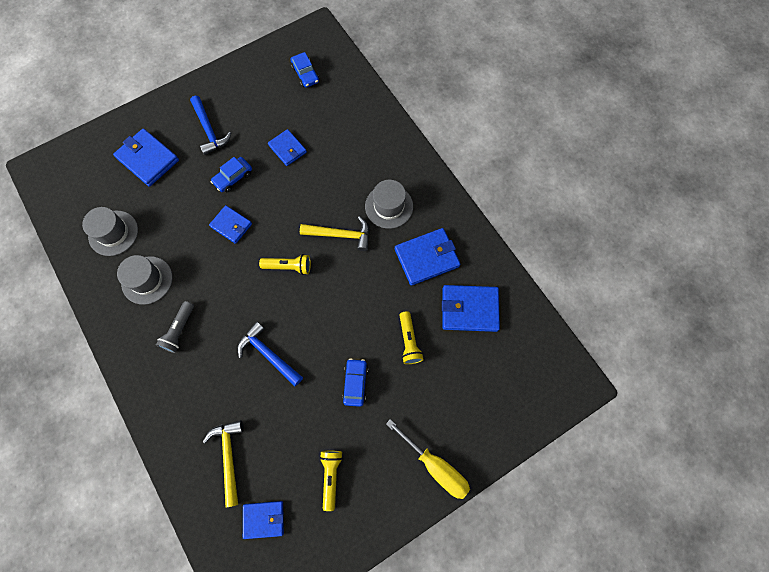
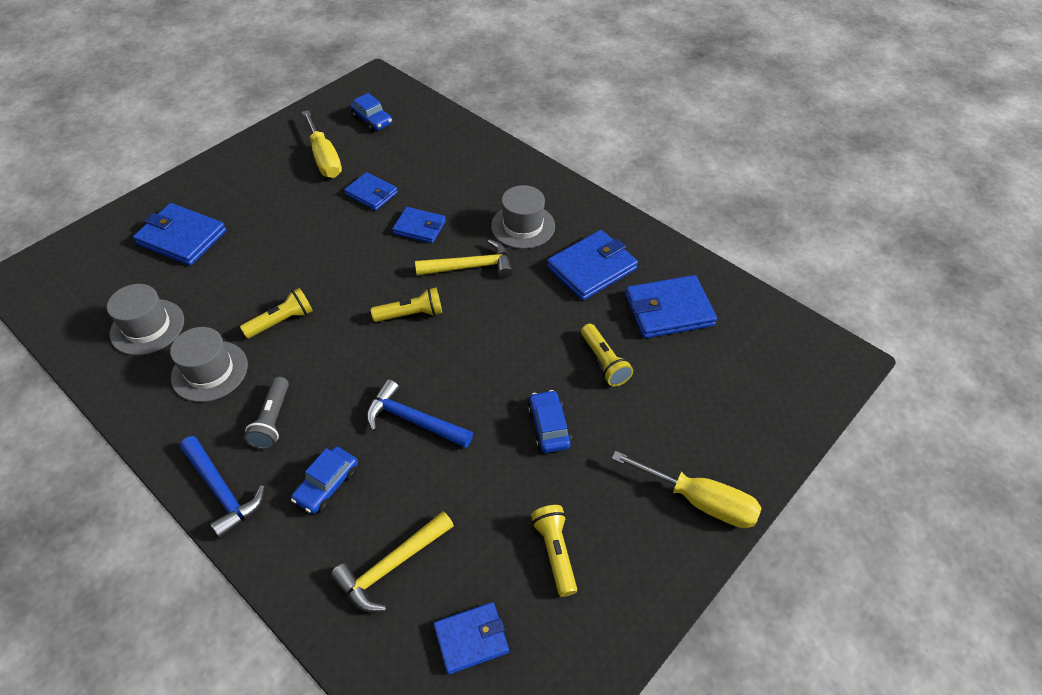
camera: 15 degrees left, 20 degrees down
(201, 250) = (282, 321): none -> yellow flashlight
(209, 130) = (261, 193): blue hammer -> blue hammer (222, 491)
(229, 457) = (391, 566): yellow hammer -> yellow hammer turned 105 degrees counterclockwise
(231, 225) = (318, 285): blue wallet -> blue wallet (419, 227)
(233, 178) = (306, 235): blue car -> blue car (327, 485)
(261, 105) = (324, 158): none -> yellow screwdriver

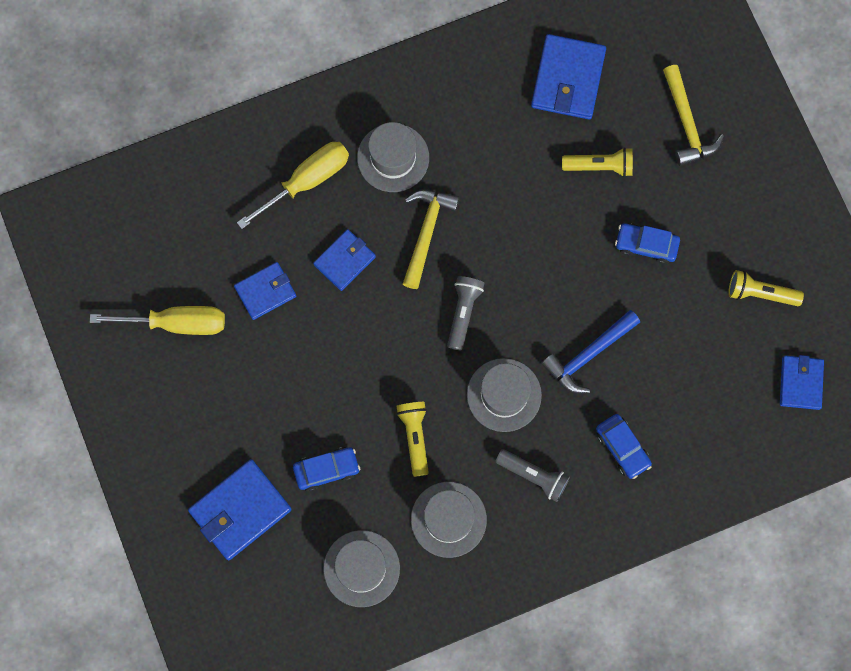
camera: 65 degrees left, 25 degrees up
(222, 491) = (590, 536): blue hammer -> none
(345, 369) = (504, 395): none -> grey hat
(372, 120) = (130, 247): blue car -> blue car (326, 469)
(391, 566) = (718, 420): yellow hammer -> yellow hammer (686, 123)
(411, 314) = (463, 313): yellow flashlight -> grey flashlight
(591, 268) = (483, 120): blue wallet -> none
(699, 501) = (765, 164): yellow screwdriver -> yellow screwdriver (306, 181)

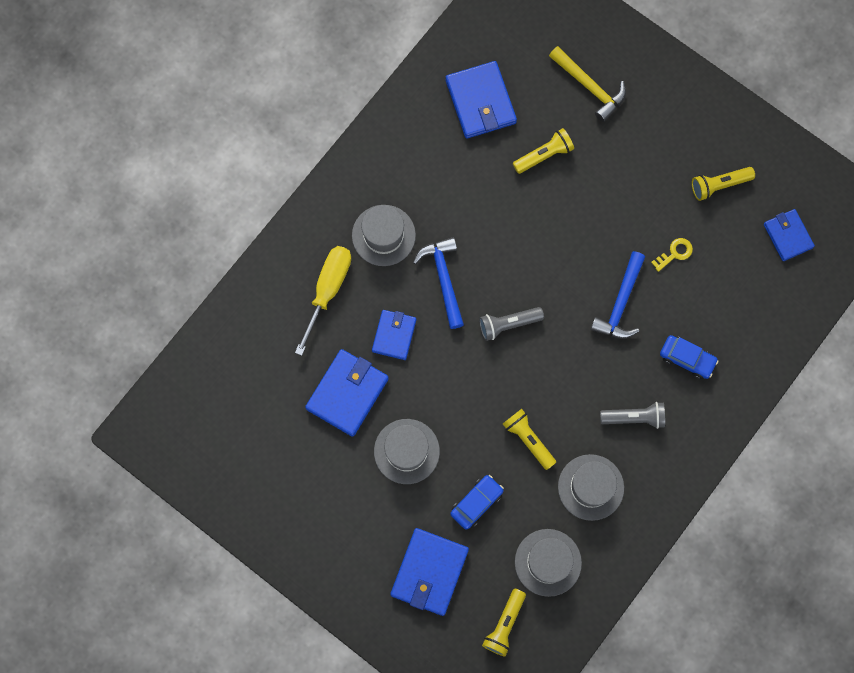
camera: 30 degrees left, 0 degrees up
(176, 323) = (293, 457): yellow screwdriver -> none
(265, 291) = (347, 393): blue wallet -> blue wallet, size x1.58
(282, 604) = (504, 624): none -> yellow flashlight
(426, 233) = (443, 279): yellow hammer -> blue hammer
(463, 313) = (508, 324): grey flashlight -> grey flashlight turned 90 degrees counterclockwise
(504, 395) = (576, 369): grey hat -> grey hat (406, 451)
(646, 245) = (614, 196): blue car -> none
(673, 336) = (675, 253): none -> yellow key

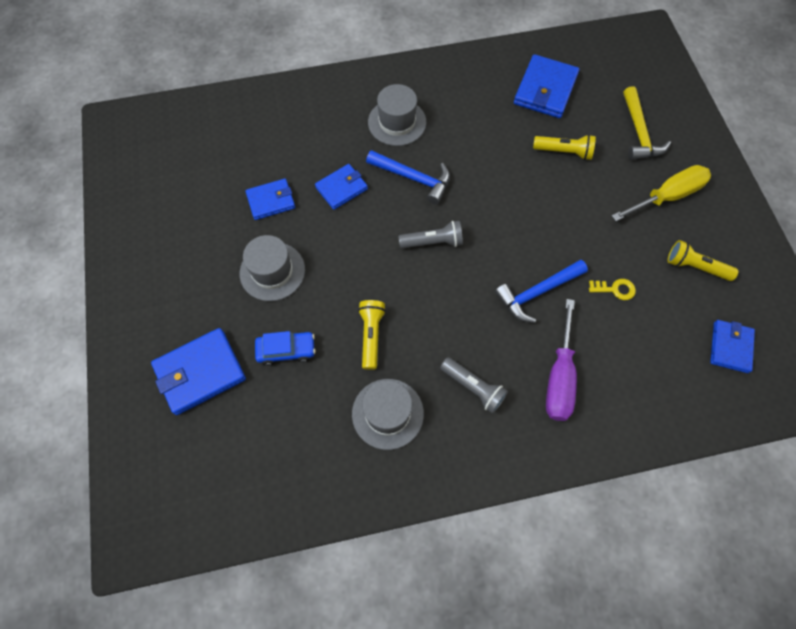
camera: 40 degrees right, 10 degrees down
(328, 290) = (324, 128): yellow screwdriver -> yellow screwdriver (667, 196)
(347, 393) = (271, 201): blue wallet -> blue wallet, size x0.63
(443, 279) = (413, 178): blue hammer -> blue hammer turned 90 degrees clockwise
(504, 624) = (214, 465): yellow flashlight -> none
(508, 324) = (433, 242): grey flashlight -> grey flashlight turned 150 degrees clockwise
(548, 562) = (297, 445): grey hat -> none
(687, 358) = (559, 376): blue car -> purple screwdriver

